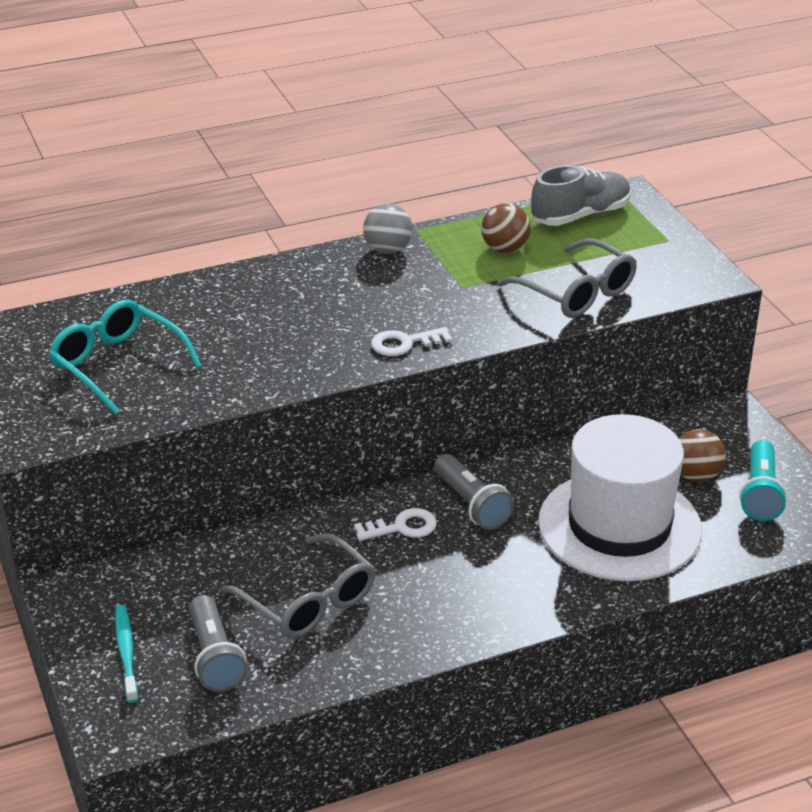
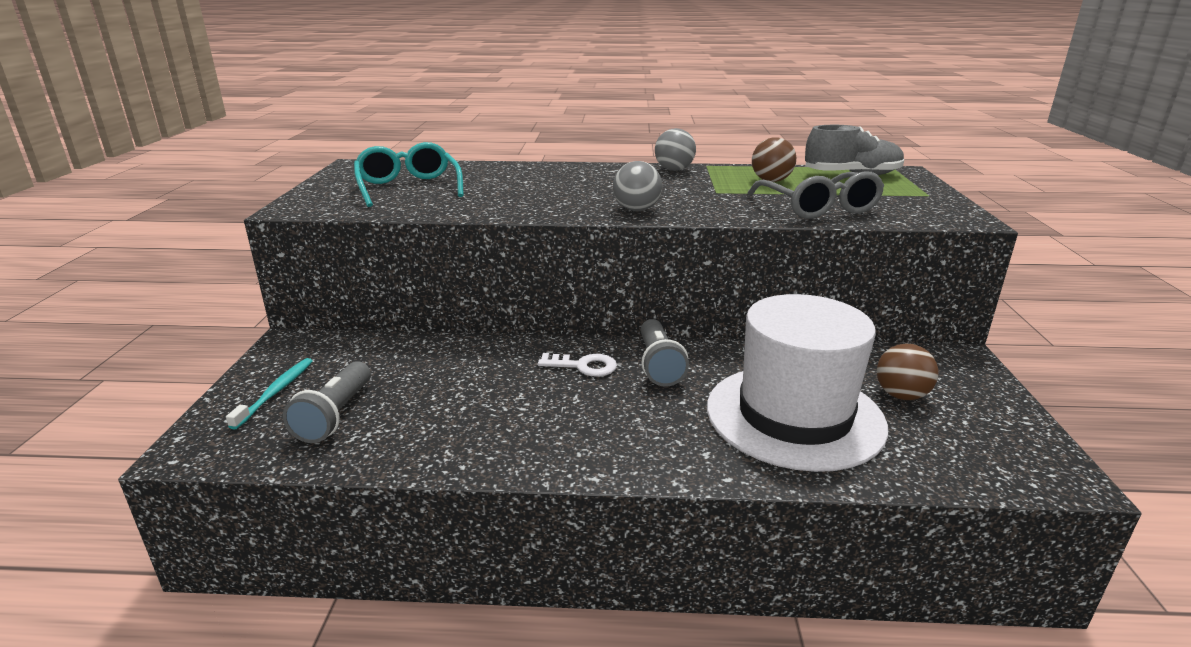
camera: 25 degrees right, 10 degrees down
(308, 601) = (454, 397): grey glasses -> none
(404, 343) = (636, 210): white key -> grey ball
(760, 493) = (971, 427): turquoise flashlight -> none

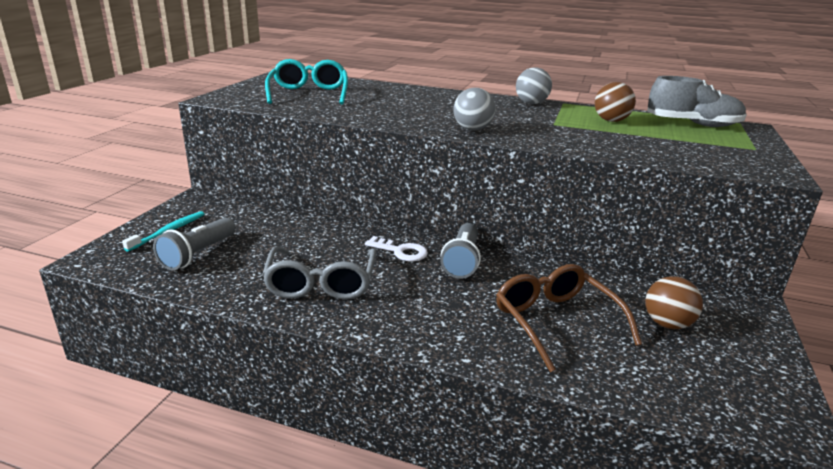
camera: 15 degrees right, 0 degrees up
(794, 416) = (555, 322): white hat -> brown glasses
(818, 207) = (636, 146): grey glasses -> grey glasses (321, 283)

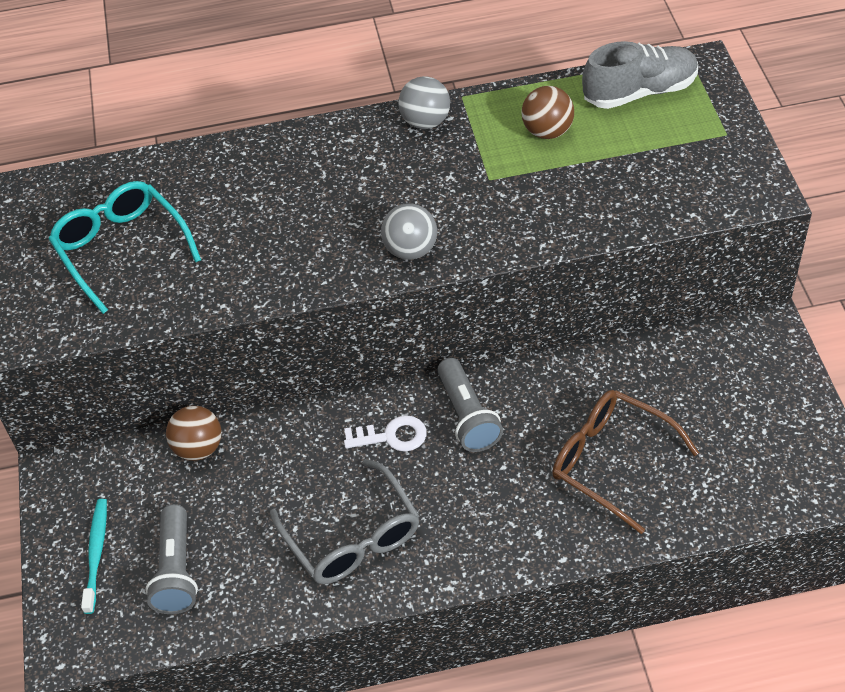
camera: 25 degrees left, 25 degrees up
(667, 324) = (707, 406): brown ball -> brown ball (198, 448)

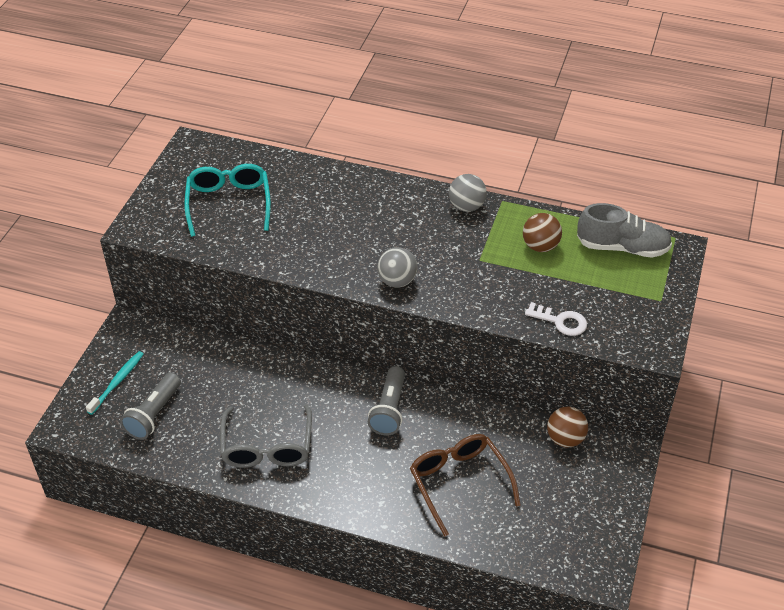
camera: 25 degrees right, 5 degrees down
(198, 448) = (216, 350): brown ball -> brown ball (565, 439)
(392, 436) = (334, 399): white key -> white key (560, 321)

